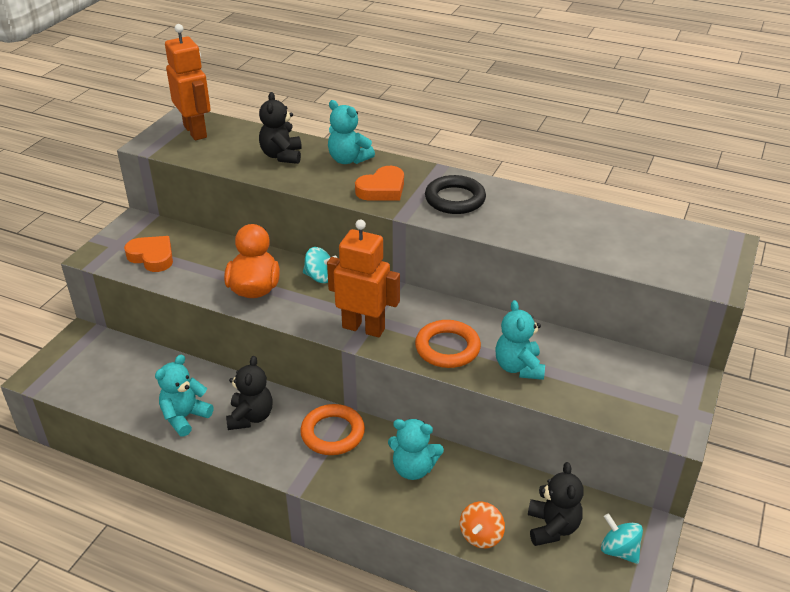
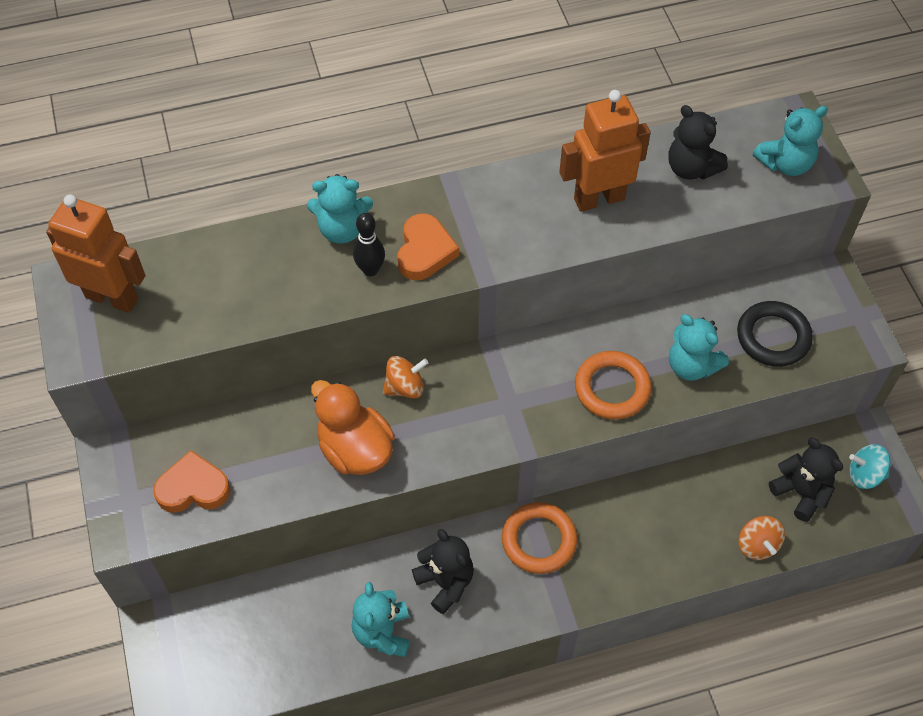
camera: 40 degrees left, 20 degrees up
(282, 156) = (262, 271): black teddy bear -> black teddy bear (691, 168)
(320, 277) = (405, 387): turquoise spinning top -> orange spinning top
(340, 182) = (370, 270): none -> black bowling pin
(363, 328) = (514, 420): orange robot -> orange robot (599, 198)
(413, 468) = (643, 522): turquoise teddy bear -> turquoise teddy bear (785, 164)
(455, 199) = (511, 218): black ring -> black ring (773, 337)

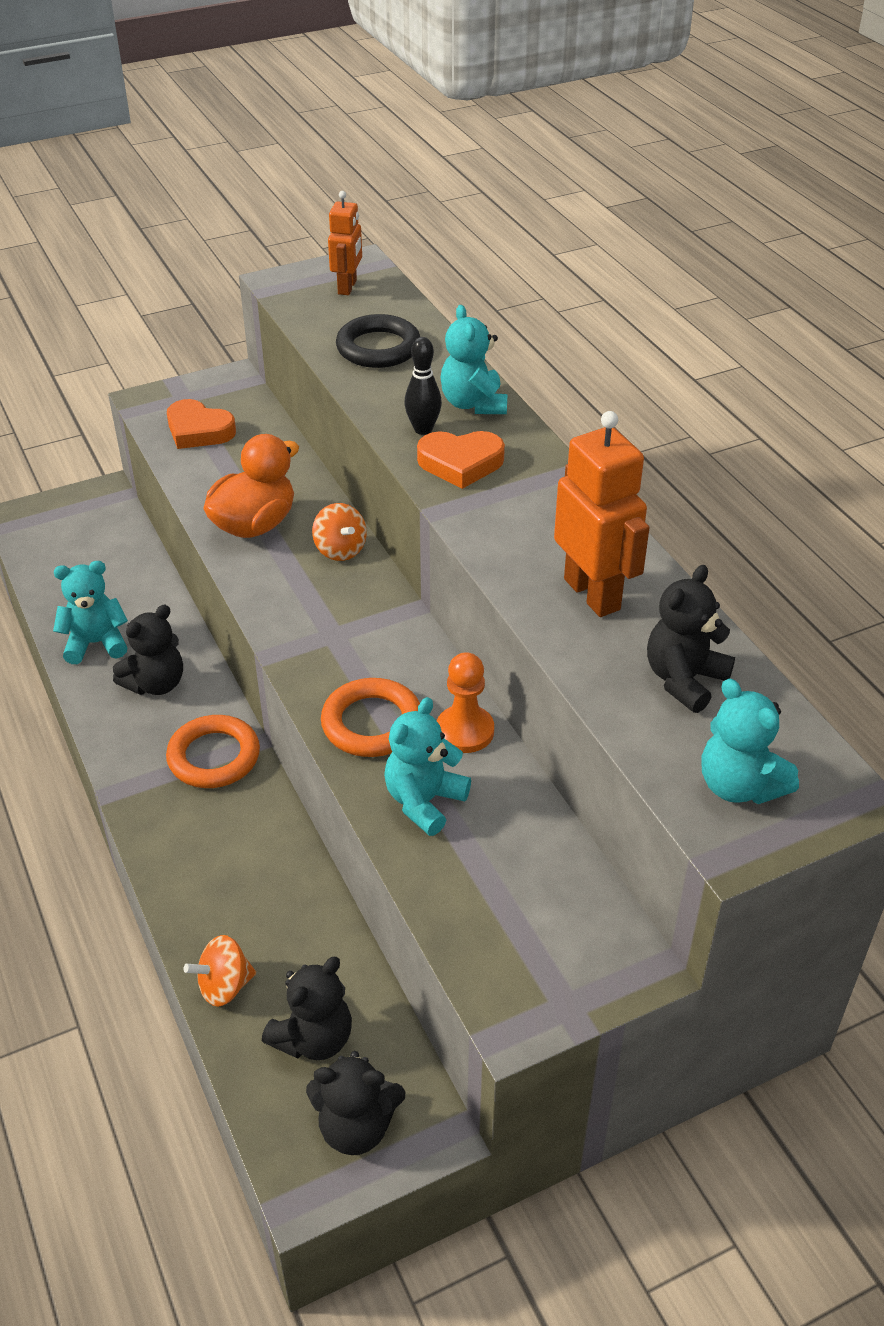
camera: 80 degrees right, 15 degrees down
(112, 297) = (348, 287): orange robot -> orange robot, size x0.62
(193, 488) = (198, 430): orange heart -> orange heart turned 135 degrees clockwise
(627, 331) = (465, 731): none -> orange pawn
(773, 337) = (496, 893): black ring -> black ring (378, 348)
(864, 475) = (356, 1126): turquoise spinning top -> black teddy bear

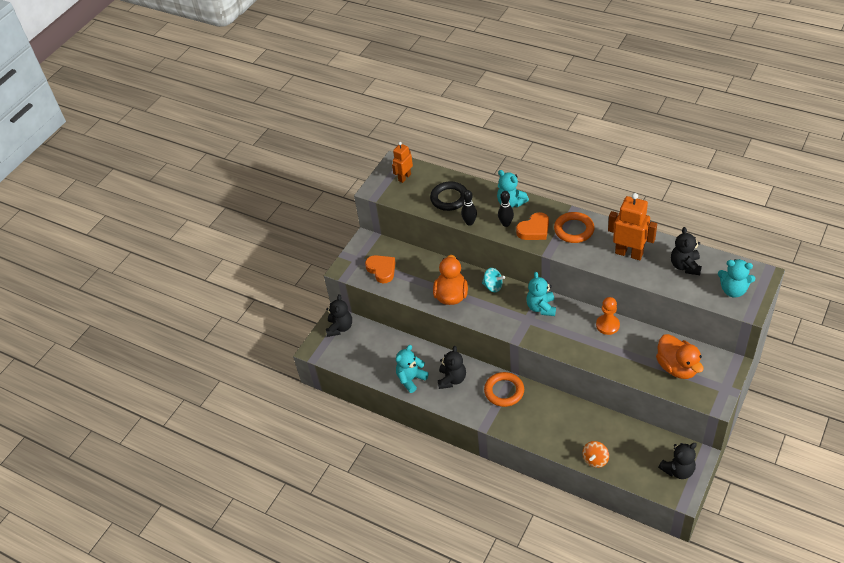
camera: 30 degrees left, 5 degrees up
(198, 430) = (382, 270): orange heart -> orange heart turned 120 degrees counterclockwise
(314, 1038) = (639, 455): black teddy bear -> black teddy bear (340, 328)
(340, 550) = (493, 286): orange spinning top -> turquoise spinning top
(348, 287) = (404, 177): orange robot -> orange robot turned 120 degrees counterclockwise
(364, 397) = (469, 222): none -> black bowling pin
(372, 723) = (576, 341): orange ring -> orange ring (574, 230)
(424, 801) = (621, 356): turquoise teddy bear -> turquoise teddy bear (541, 307)
(511, 895) = (677, 367): none -> orange duck

